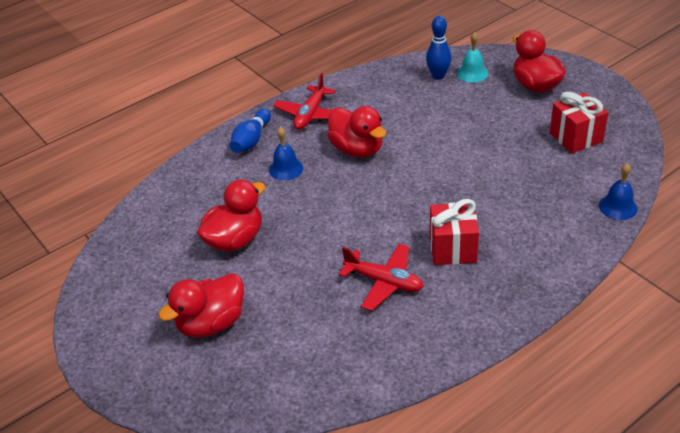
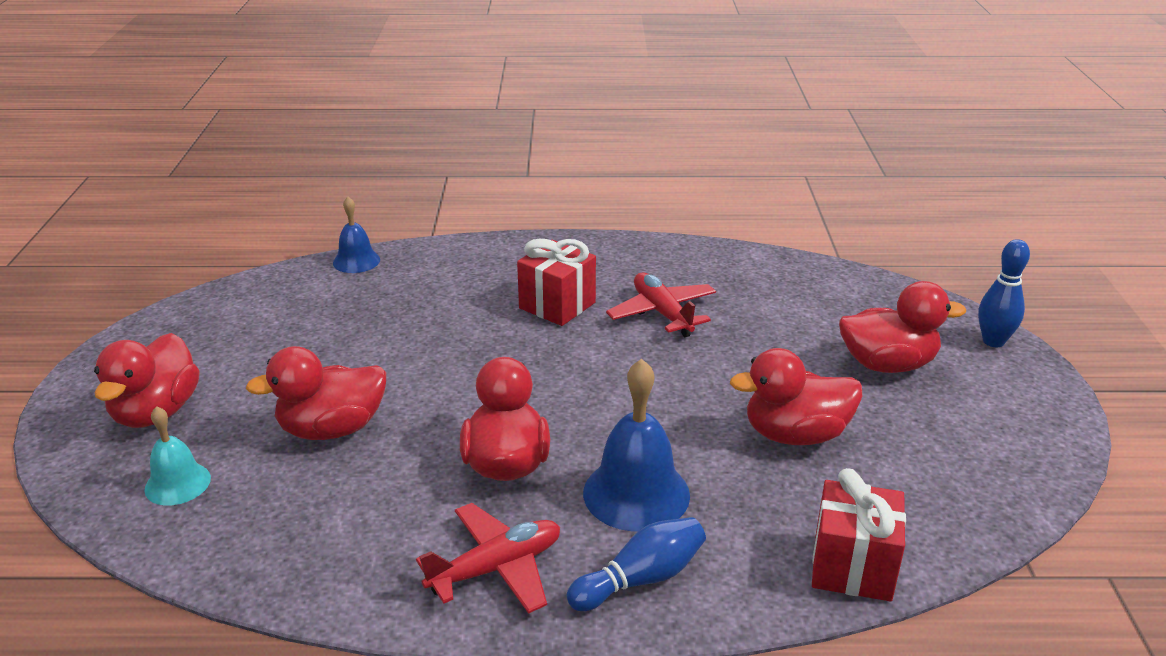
camera: 145 degrees left, 10 degrees down
(286, 169) = (636, 493): blue bell -> blue bell, size x1.67
(438, 76) = (222, 512): blue bowling pin -> blue bowling pin (993, 341)
(452, 120) = (332, 429): none -> red duck
(576, 137) = (256, 331): red gift -> red gift (852, 567)

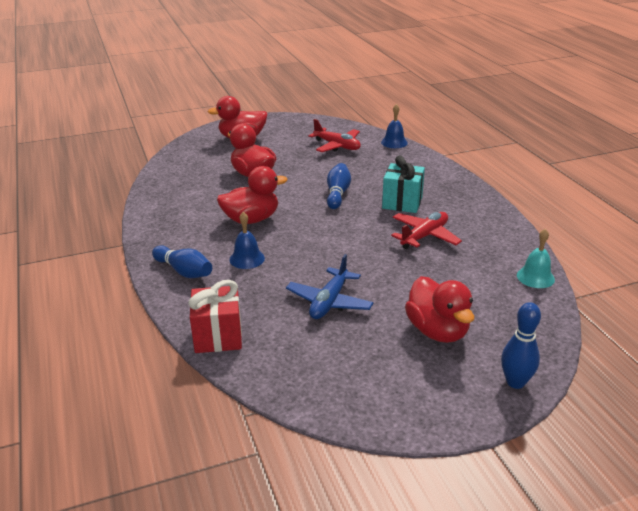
camera: 70 degrees right, 0 degrees up
(177, 483) = (200, 155): turquoise bell -> turquoise bell (535, 277)
(485, 354) = (337, 194): none -> blue bowling pin
(496, 568) = (177, 233): red plane -> red plane (337, 146)
(557, 305) = (402, 203): red gift -> turquoise gift
(636, 493) = (247, 259): blue bell -> blue bell, size x0.60
(795, 435) = (329, 302): red duck -> blue plane

